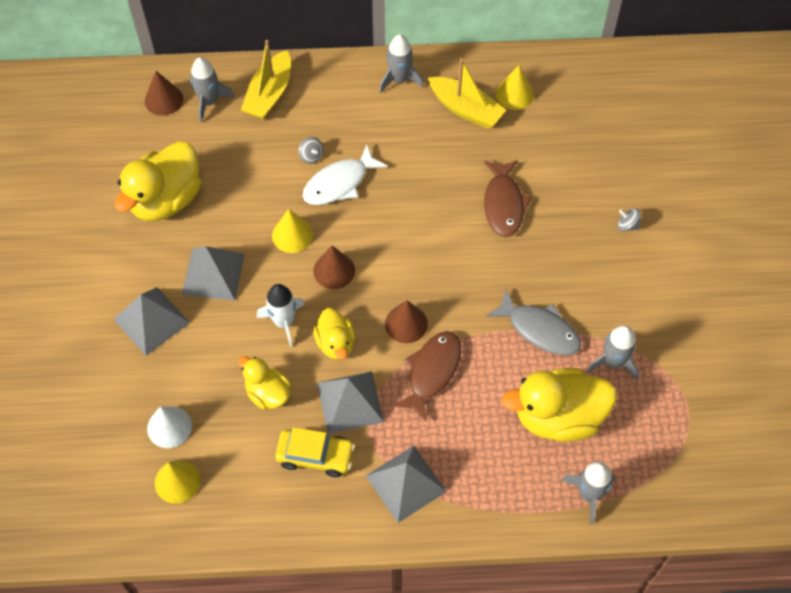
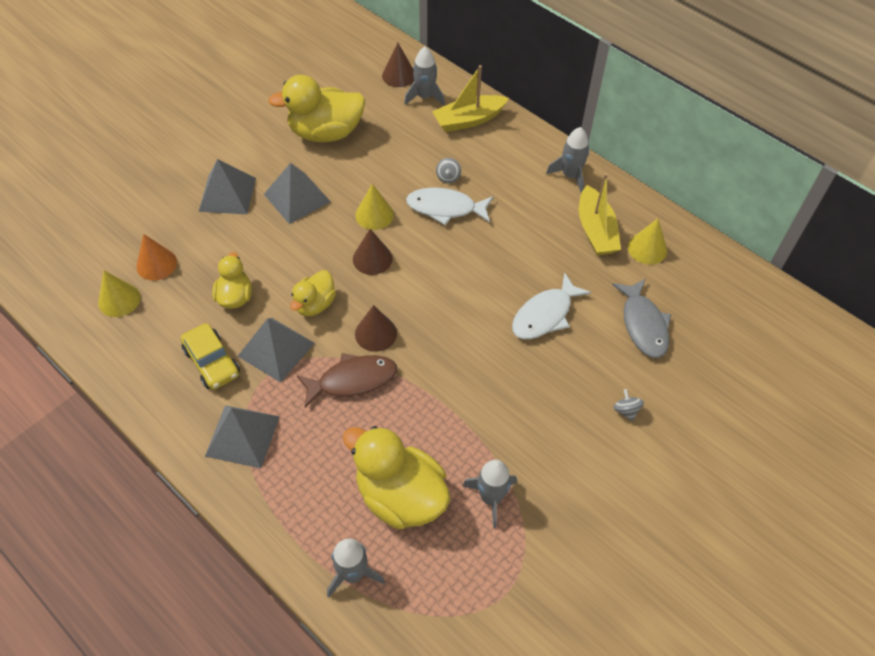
camera: 45 degrees right, 5 degrees down
(169, 427) = (156, 264): white cone -> orange cone
(283, 322) = (300, 262): white rocket -> none
(503, 204) = (545, 315): brown fish -> white fish
(539, 329) = (464, 422): grey fish -> grey fish (643, 325)

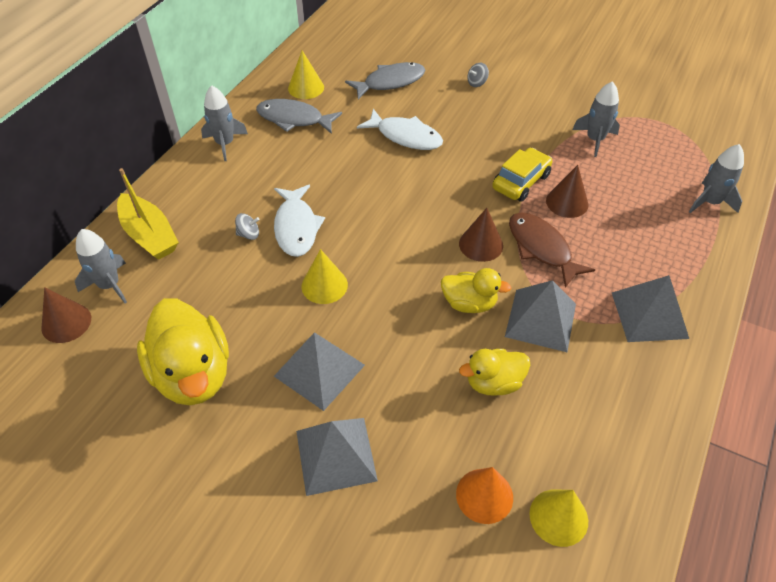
camera: 105 degrees left, 5 degrees down
(212, 362) = (587, 373): yellow car -> yellow car (521, 182)
(372, 258) = (388, 271): brown cone -> brown cone (567, 202)
(400, 496) = (629, 190): yellow duck -> none
(595, 230) = (294, 119): yellow boat -> grey fish

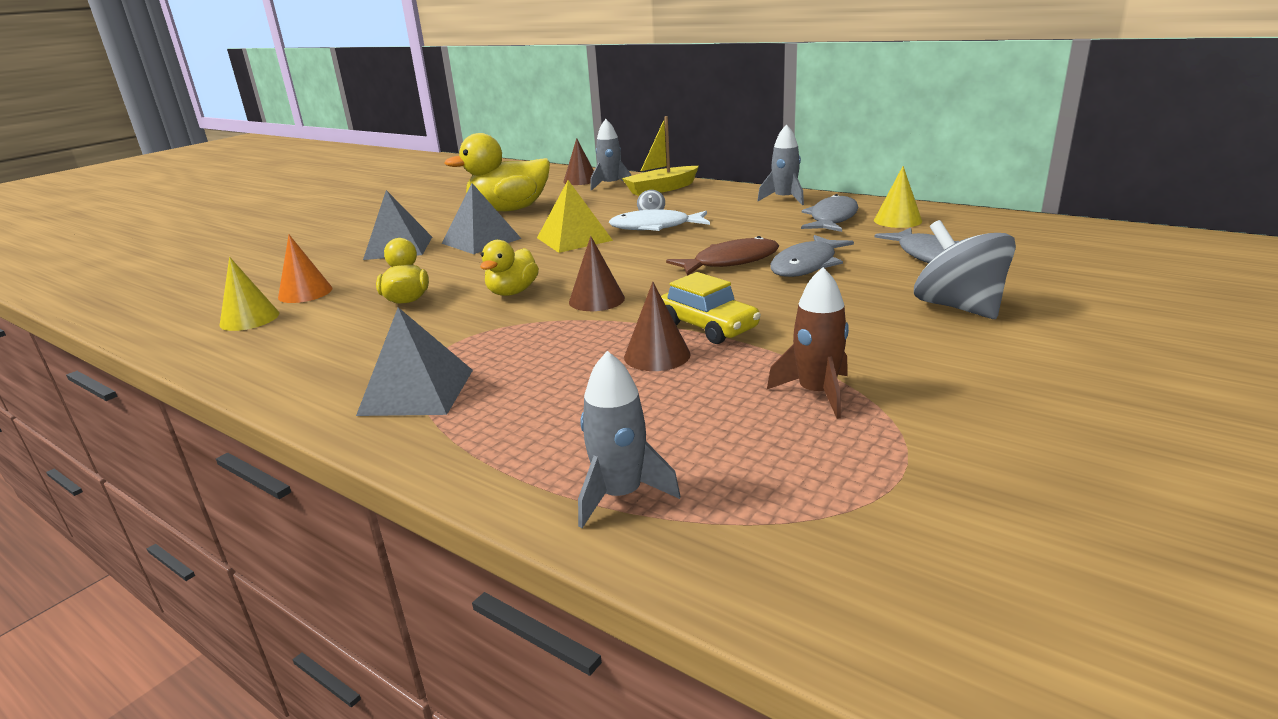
camera: 100 degrees right, 25 degrees down
(324, 285) = (574, 239): yellow cone -> yellow pyramid
(405, 136) = (806, 265): white fish -> grey fish
(477, 83) = (958, 307): grey spinning top -> grey spinning top, size x2.45
(541, 248) = (574, 332): brown fish -> brown fish (730, 262)
(541, 320) = (463, 325): grey pyramid -> none
(594, 140) = (817, 393): grey rocket -> brown rocket

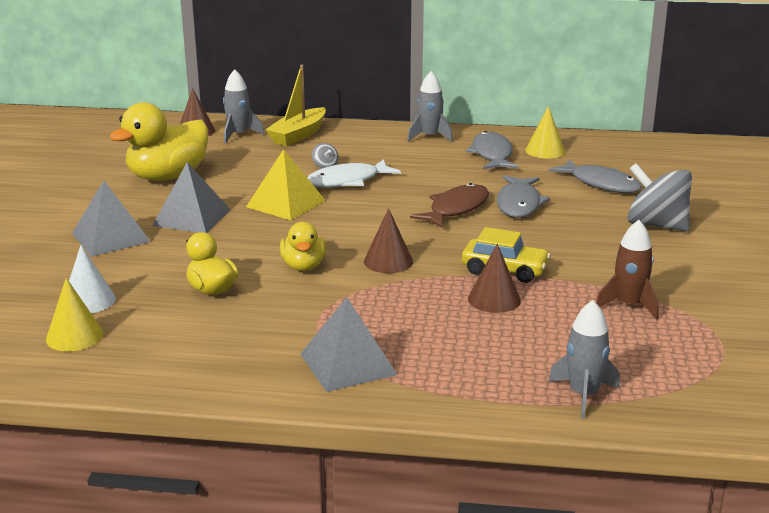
camera: 30 degrees left, 0 degrees up
(305, 293) = (88, 300): orange cone -> white cone

